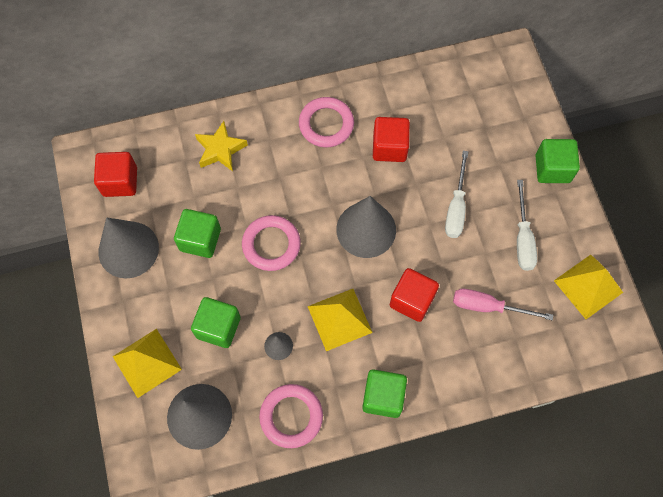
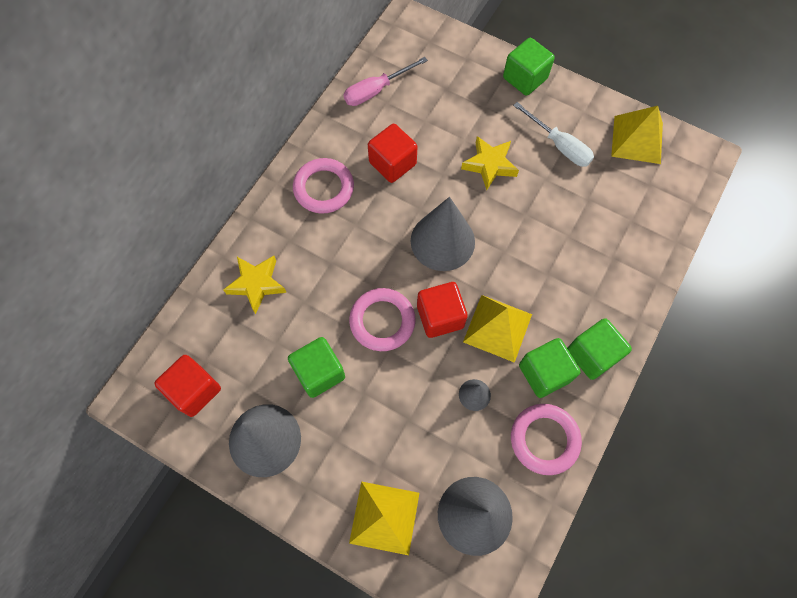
camera: 45 degrees left, 0 degrees up
(218, 327) = (412, 428): green cube -> green cube (544, 373)
(412, 300) = (533, 262): red cube -> red cube (440, 316)
(456, 207) = (489, 165): white screwdriver -> yellow star
(488, 306) = (590, 216): pink screwdriver -> pink screwdriver (376, 90)

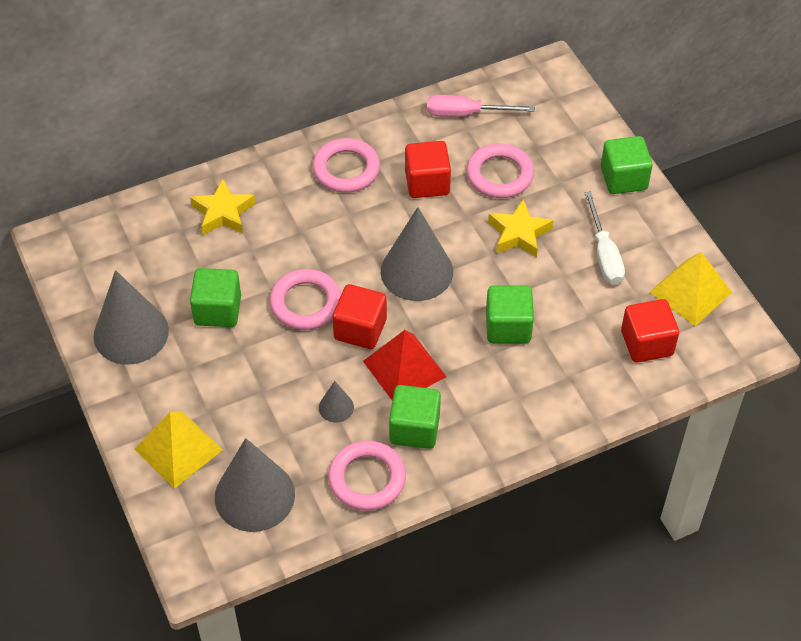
camera: 35 degrees right, 15 degrees down
(194, 390) = (106, 263): red cube -> red cube (646, 343)
(439, 126) = (499, 175): none -> pink ring
(497, 328) = (404, 369): yellow pyramid -> red pyramid
(592, 354) = (473, 441): green cube -> green cube (508, 327)

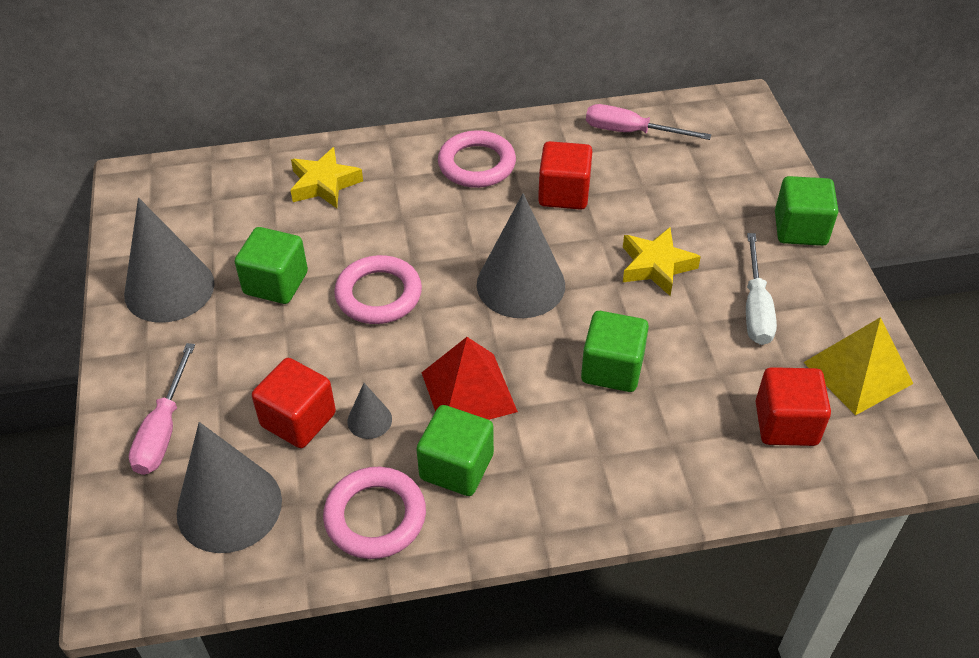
camera: 15 degrees right, 5 degrees down
(178, 449) = (163, 430): yellow pyramid -> pink screwdriver
(360, 329) = (431, 336): red cube -> red cube (298, 420)
(499, 175) = (651, 200): pink ring -> none

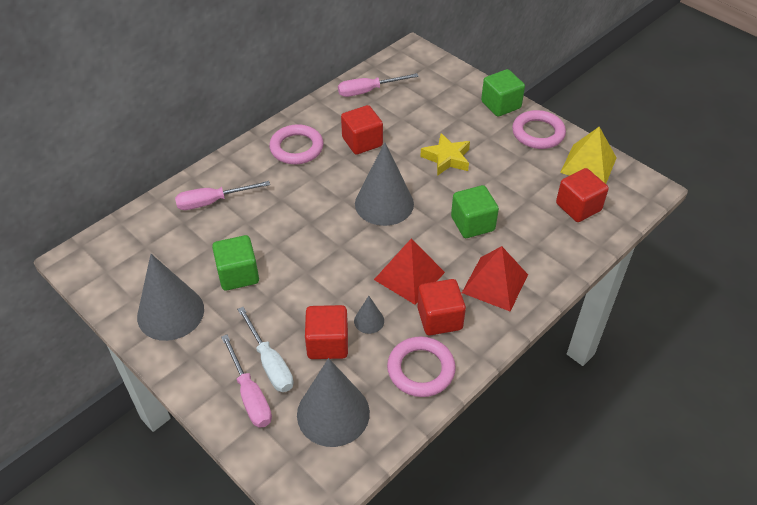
camera: 35 degrees left, 0 degrees up
(324, 184) = (212, 202): yellow star -> pink screwdriver
(378, 294) = (308, 249): pink ring -> pink ring (538, 133)
(456, 467) = (439, 318): green cube -> red cube
(569, 463) = (495, 283): none -> red pyramid
(755, 308) = (514, 156): white screwdriver -> white screwdriver (270, 363)

